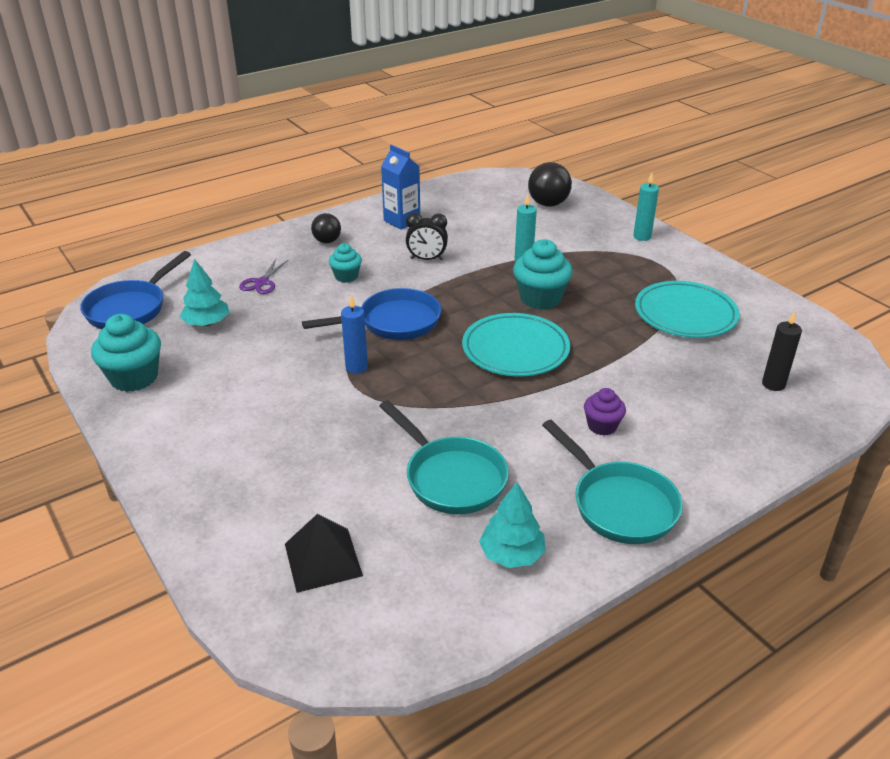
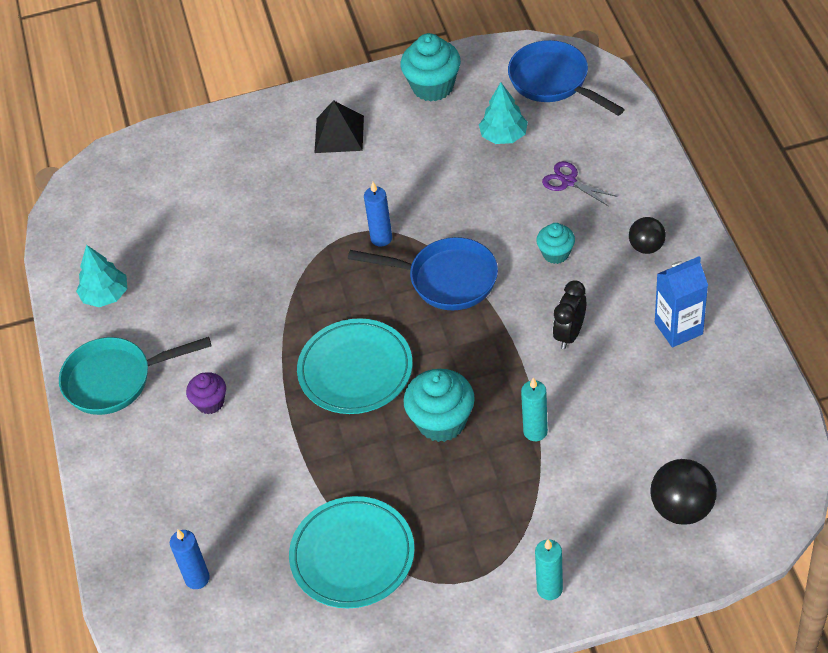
camera: 115 degrees right, 15 degrees up
(323, 559) = (160, 187): black pyramid -> black pyramid (339, 134)
(393, 322) = (446, 279): blue pan -> blue pan turned 75 degrees counterclockwise
(451, 477) = (202, 277): turquoise pan -> none
(773, 384) = (197, 578): black candle -> blue candle

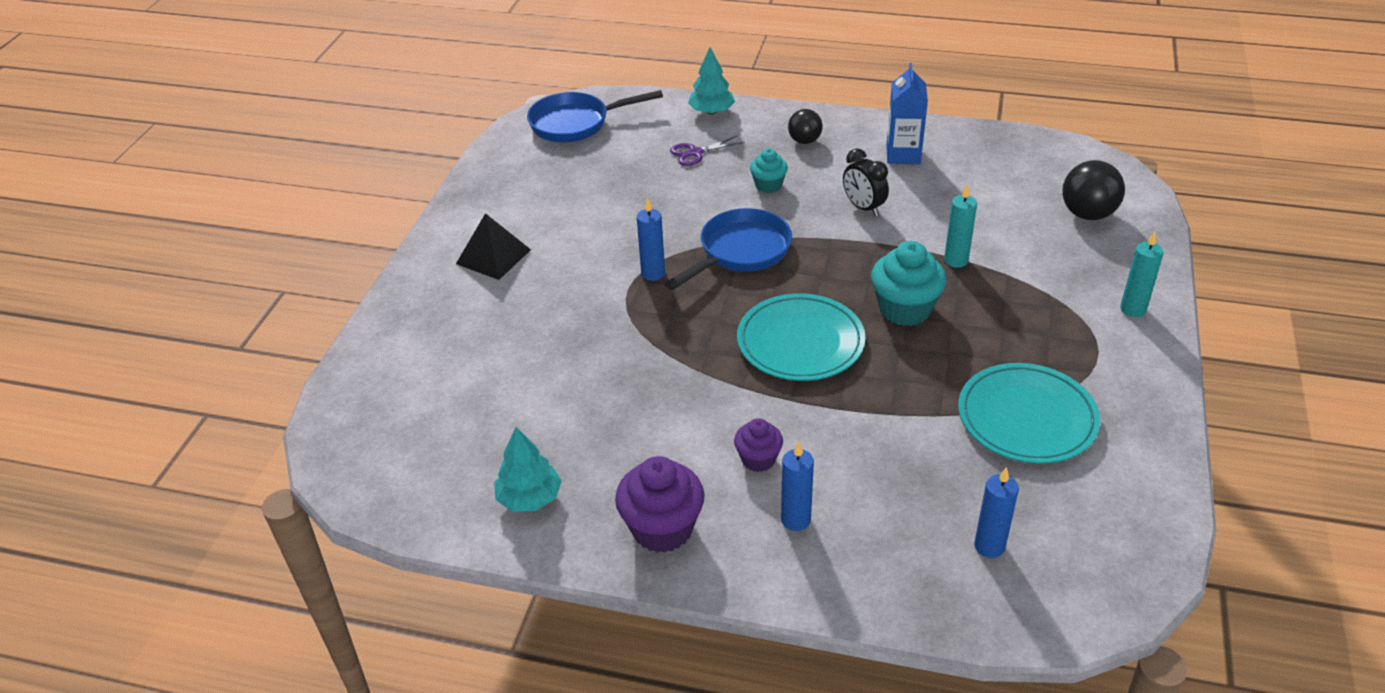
camera: 65 degrees left, 10 degrees down
(115, 380) = (662, 528): turquoise pan -> purple cupcake
(162, 451) = (795, 520): none -> blue candle
(433, 87) = (502, 184): turquoise cupcake -> none
(503, 136) = (606, 167): turquoise tree -> turquoise tree (711, 111)

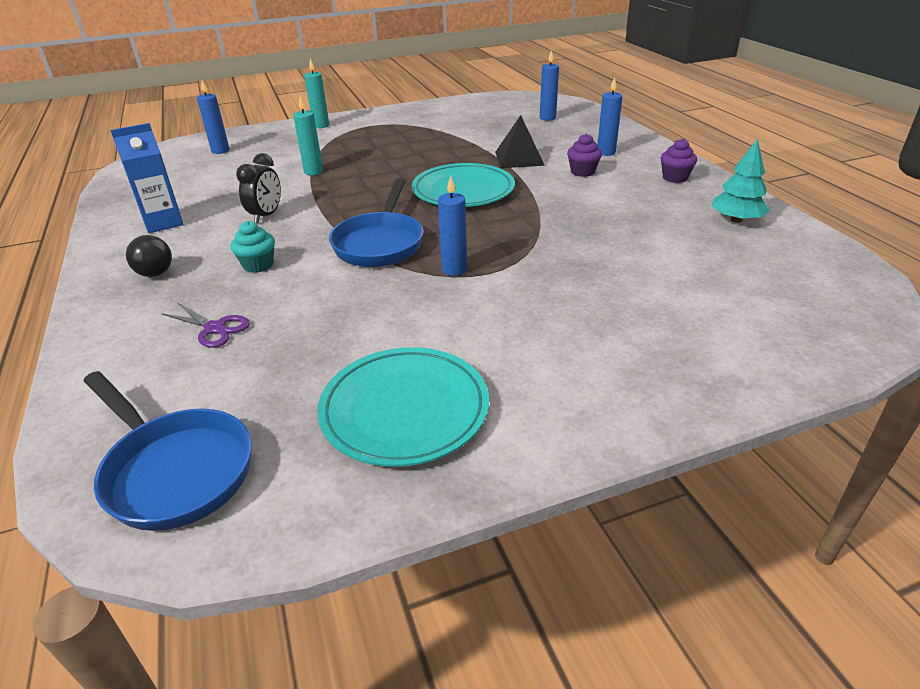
camera: 125 degrees left, 5 degrees down
(493, 256) = (540, 375): black pyramid -> black pyramid (519, 158)
(662, 528) = (675, 178): purple cupcake -> purple cupcake, size x0.59
(711, 111) = (99, 355): turquoise tree -> none
(740, 252) = (380, 243): blue pan -> blue pan turned 90 degrees counterclockwise
(905, 309) = (387, 172): turquoise cupcake -> none
(1026, 418) = (448, 128): turquoise plate -> turquoise plate (404, 410)
(1087, 214) = (220, 151): black ball -> blue candle

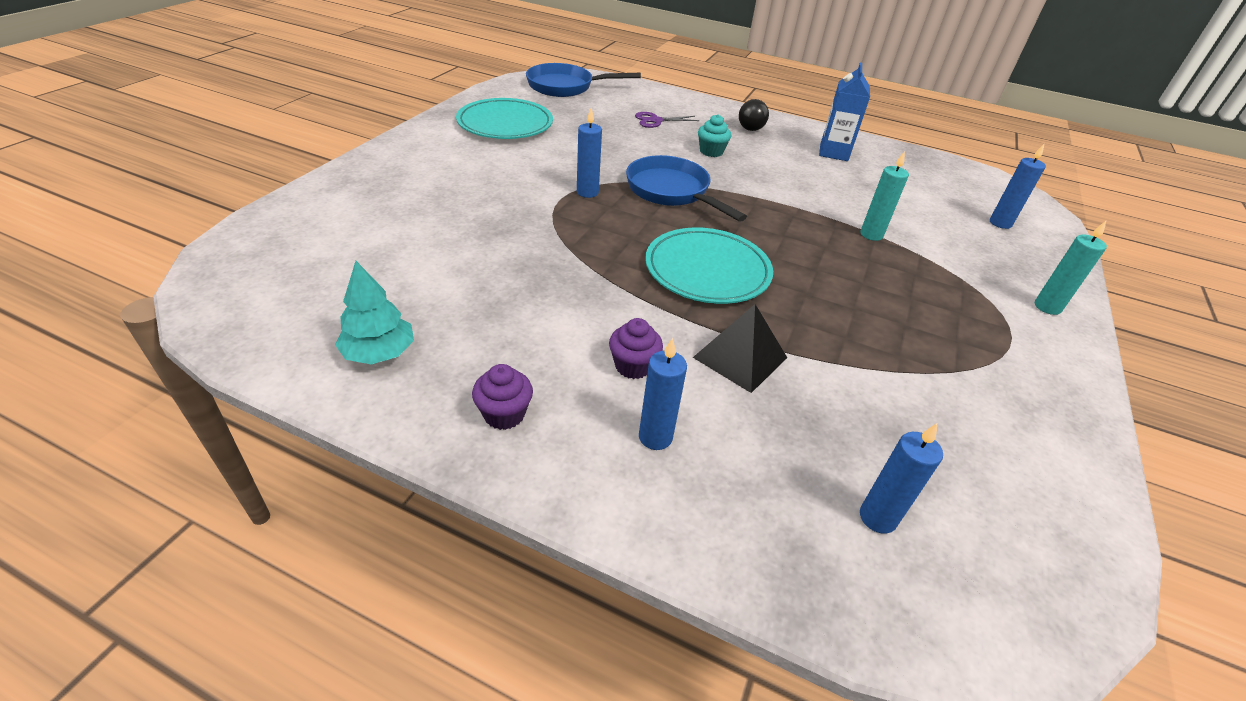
camera: 130 degrees right, 5 degrees up
(266, 216) = (791, 181): black clock -> none

